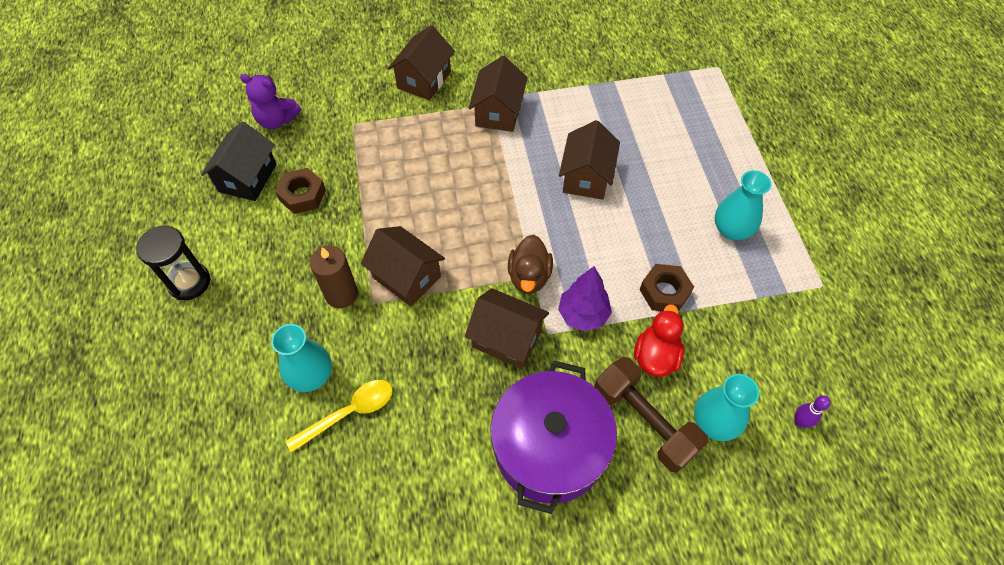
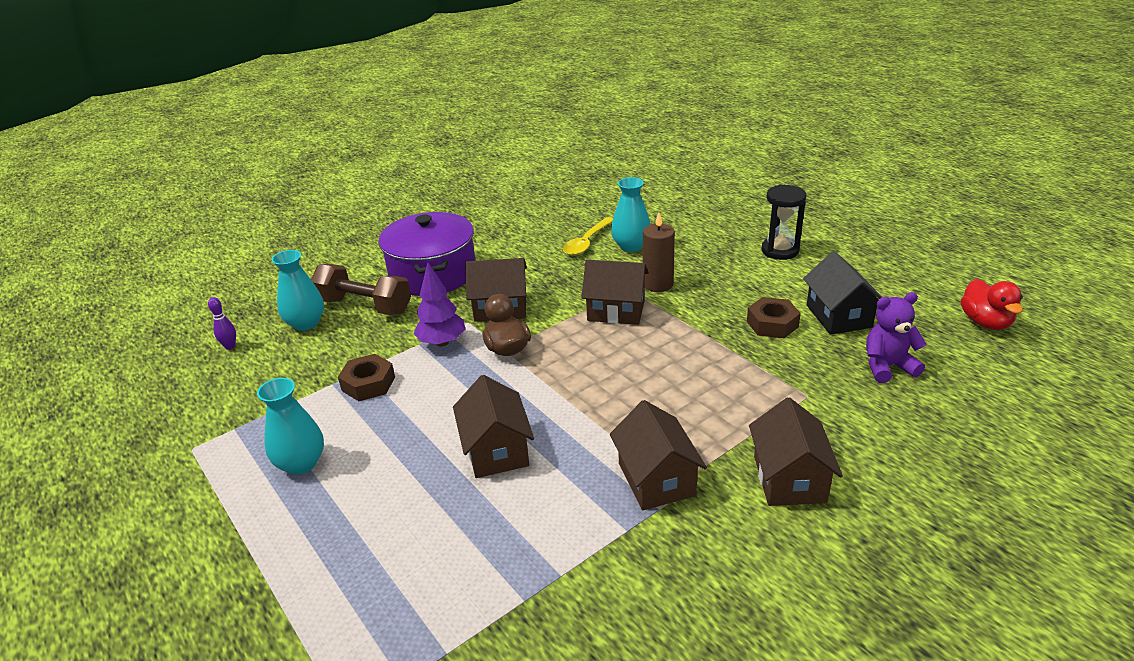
camera: 155 degrees right, 25 degrees down
(655, 356) = (365, 341): red duck -> red duck (985, 322)

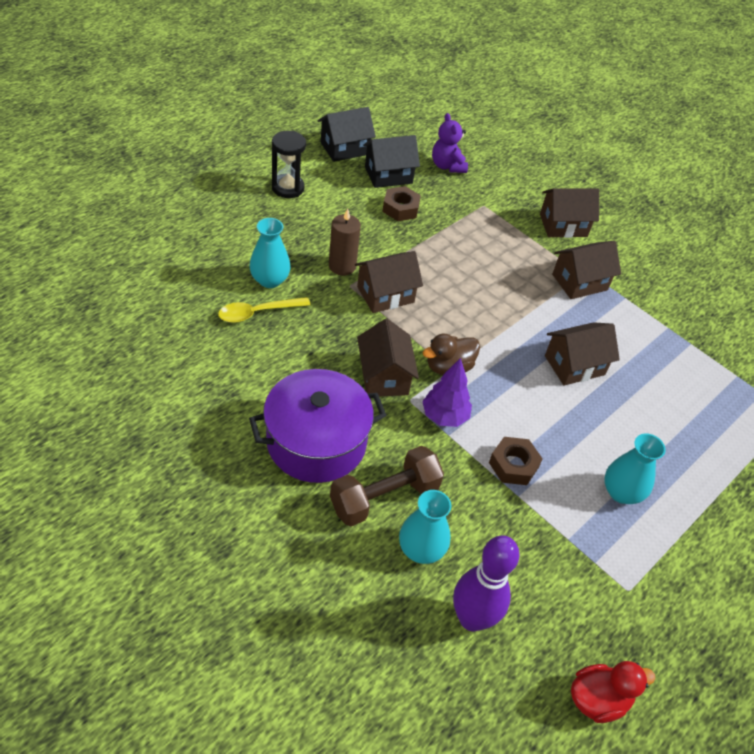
camera: 105 degrees left, 15 degrees up
(230, 346) = (472, 618): purple bowling pin -> purple bowling pin, size x2.32
(364, 306) = (384, 497): brown dumbbell -> brown dumbbell turned 45 degrees clockwise
(587, 242) = (258, 313): yellow spoon -> yellow spoon turned 135 degrees clockwise
(616, 310) = (385, 295): brown house -> brown house turned 60 degrees clockwise
(878, 285) = (344, 148): none -> black house
(985, 322) = (393, 116): red duck -> red duck (598, 699)

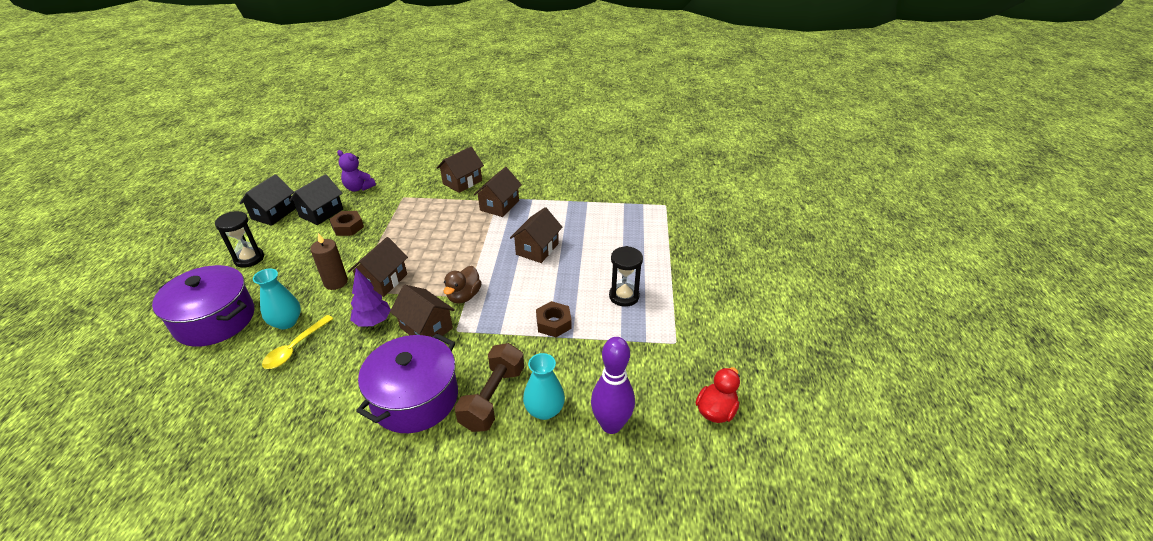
camera: 35 degrees left, 10 degrees down
(216, 237) = (215, 320): none -> purple pot
(444, 416) = (487, 325): purple tree -> purple tree (373, 322)
(621, 492) = (624, 296): turquoise vase -> black hourglass

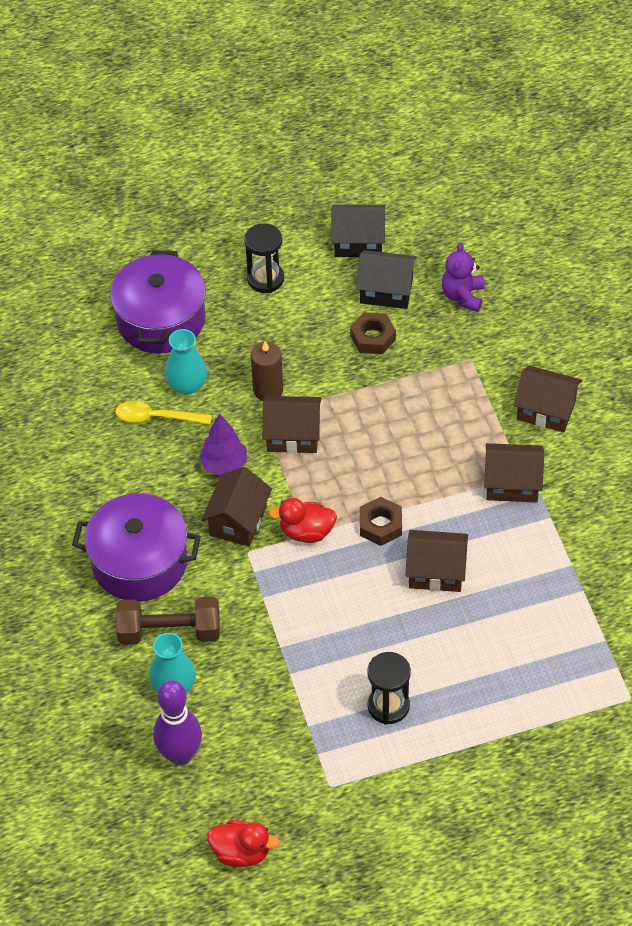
camera: 70 degrees right, 15 degrees up
(464, 296) = (306, 532): brown duck -> red duck
(553, 323) = (304, 645): brown nut -> brown nut (380, 525)

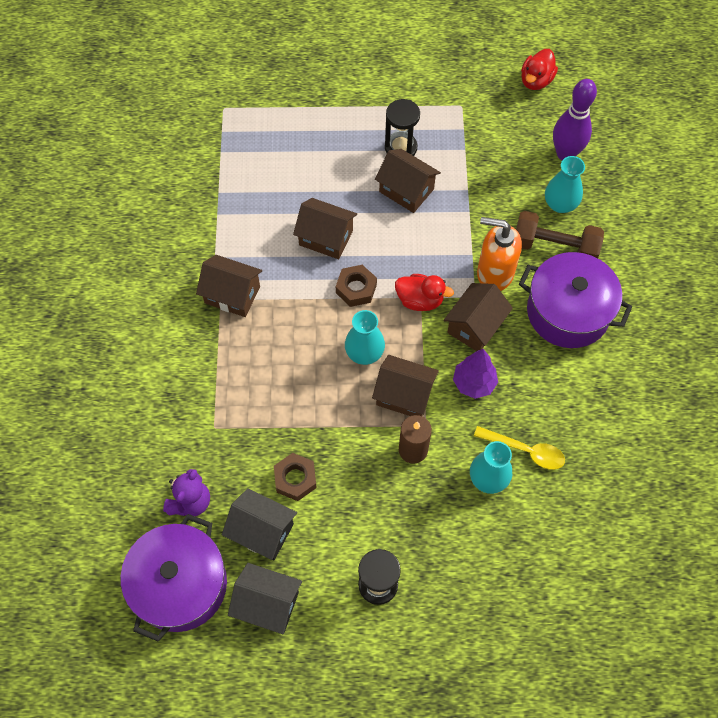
camera: 165 degrees left, 10 degrees up
(161, 320) = (497, 565): purple pot -> purple pot (180, 584)
(231, 583) = (494, 273): none -> orange soap dispenser
(241, 852) = (536, 81): red duck -> red duck turned 90 degrees counterclockwise
(347, 464) = (364, 353): none -> turquoise vase
(546, 410) = (171, 355): brown house -> brown house (406, 190)

